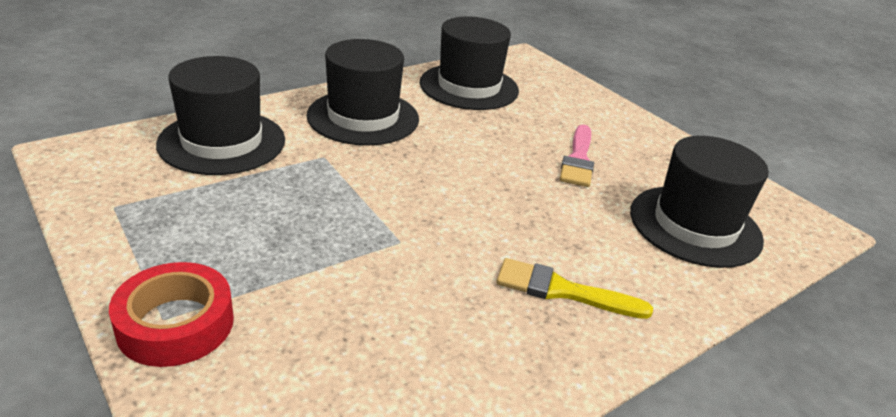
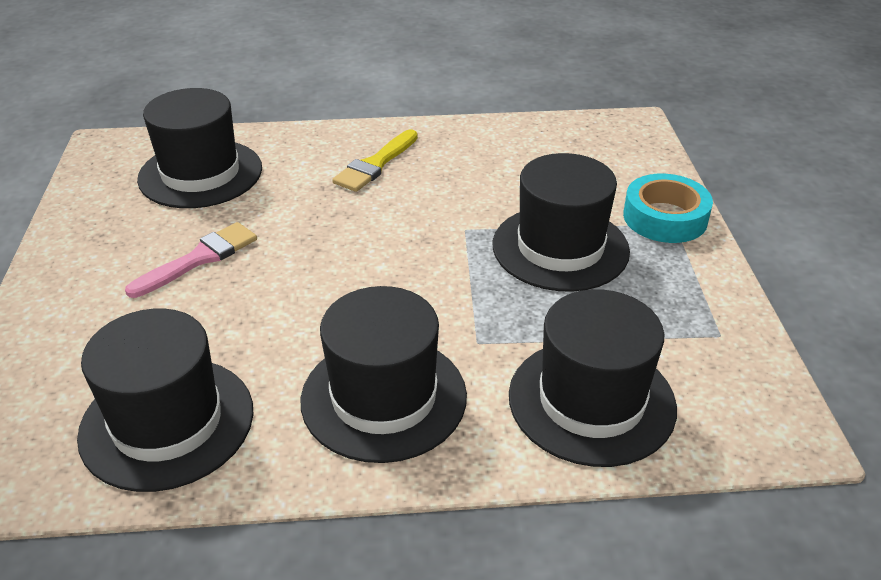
camera: 145 degrees left, 5 degrees up
(176, 324) = (665, 217): red tape -> turquoise tape
(292, 247) = (560, 248): none -> black hat
(562, 291) = (375, 164): yellow brush -> yellow brush turned 75 degrees clockwise

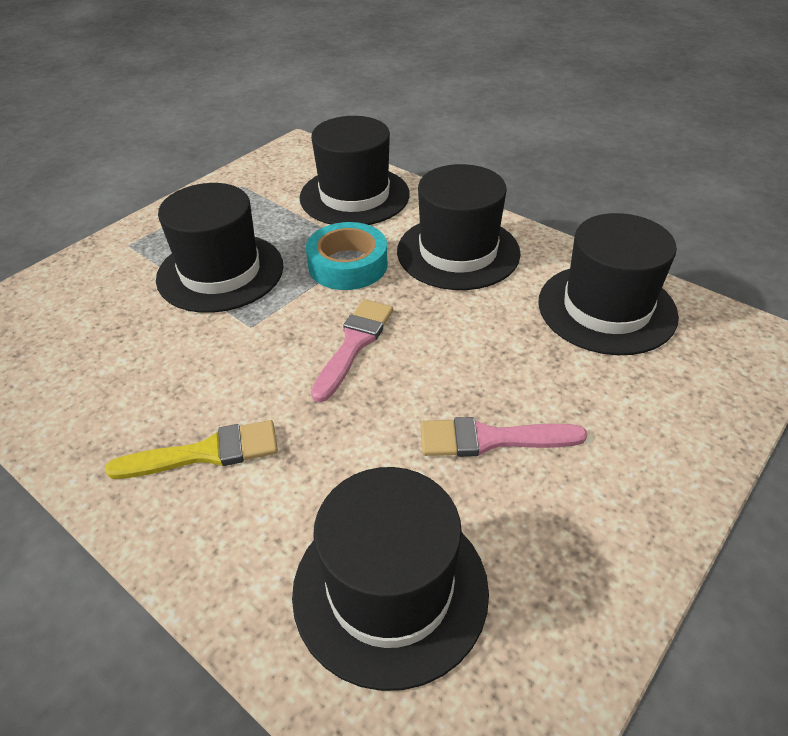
camera: 135 degrees left, 5 degrees up
(369, 260) = (354, 344): none -> pink brush
(665, 217) = (123, 251): turquoise tape -> turquoise tape (348, 265)

